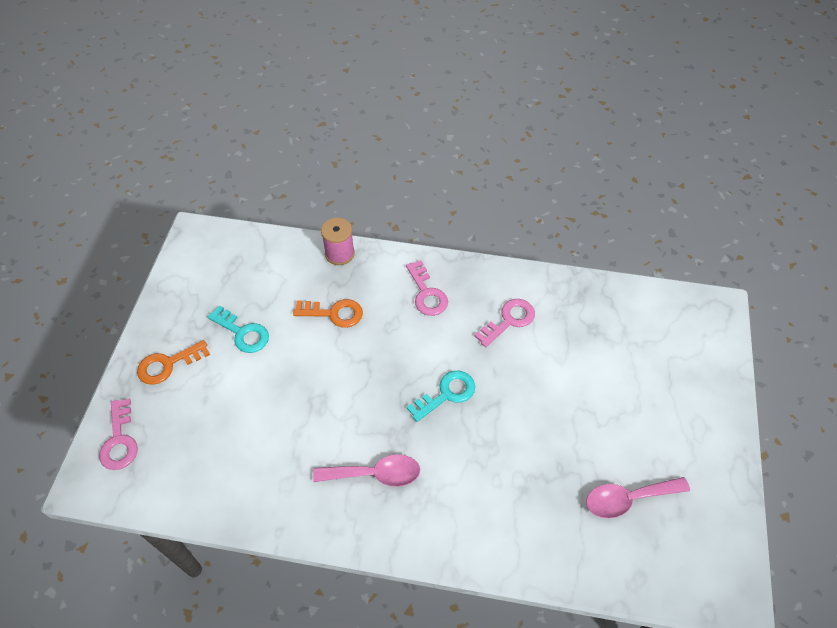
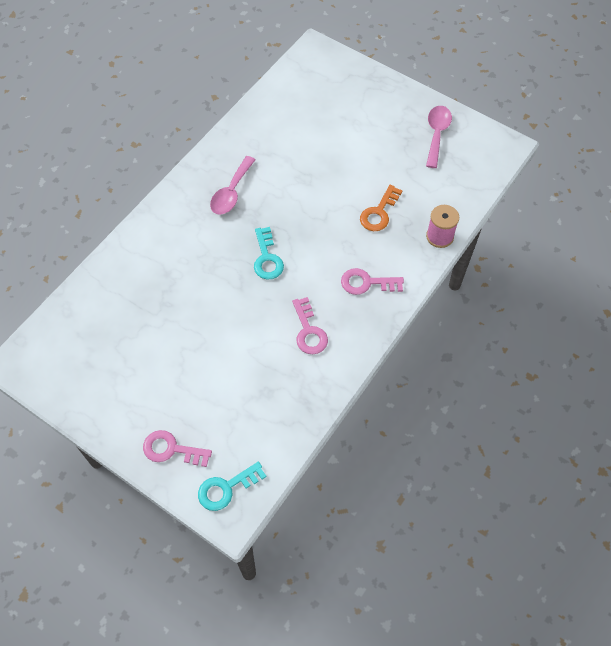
camera: 115 degrees right, 5 degrees up
(119, 440) = (336, 68): pink key -> pink key (171, 449)
(168, 364) = (384, 104): orange key -> none
(242, 333) = (389, 151): turquoise key -> turquoise key (226, 488)
(628, 499) = (119, 335): pink spoon -> pink spoon (436, 134)

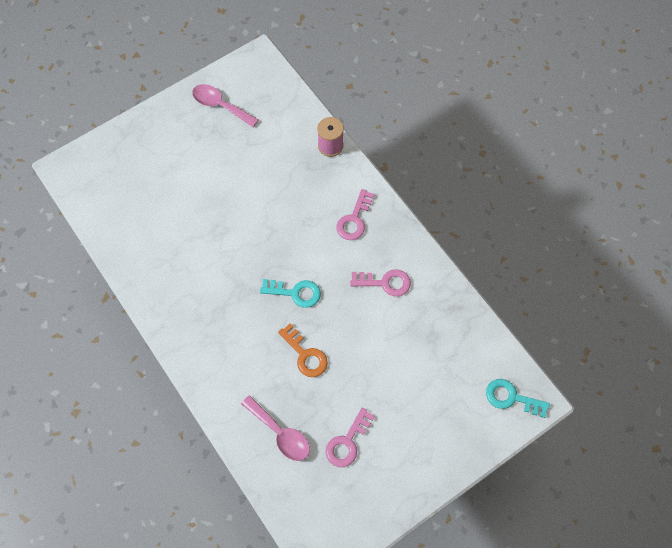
camera: 70 degrees left, 5 degrees up
(171, 449) = (461, 433): pink key -> pink key (347, 442)
(226, 488) = (511, 397): turquoise key -> turquoise key turned 120 degrees clockwise
(231, 192) = (206, 301): pink spoon -> pink spoon (280, 433)
(379, 212) = (285, 183): orange key -> orange key (305, 355)

